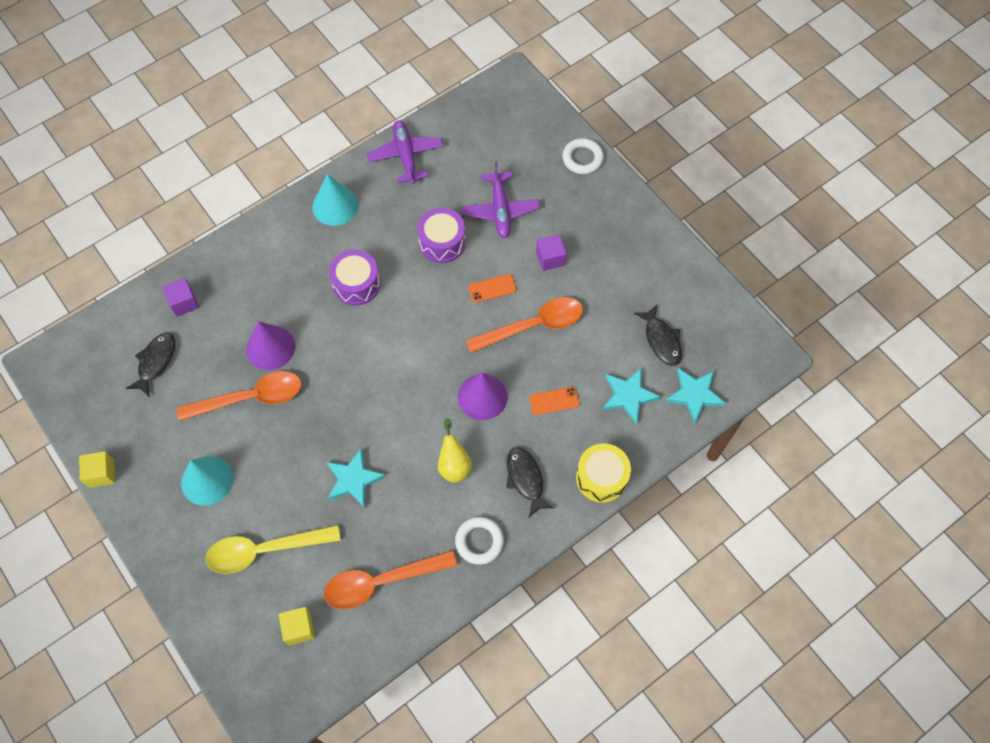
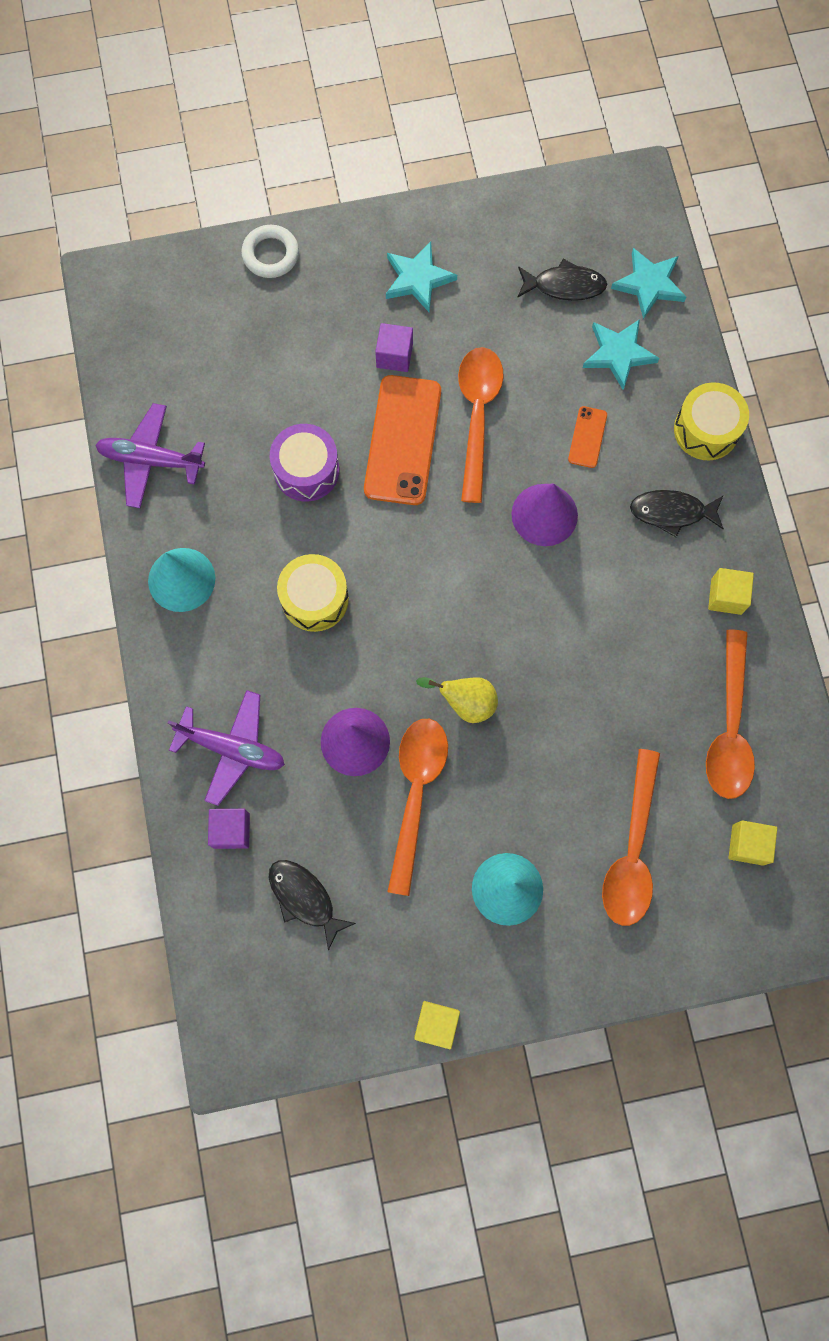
camera: 65 degrees left, 10 degrees up
(265, 550) = (632, 849): yellow spoon -> orange spoon
(353, 479) = (585, 708): turquoise star -> turquoise star (418, 279)
(356, 284) = (315, 599): purple drum -> yellow drum
(454, 464) = (618, 584): yellow pear -> yellow pear (466, 702)
(479, 541) = (726, 596): white ring -> yellow cube
(492, 288) = (402, 440): orange phone -> orange phone, size x2.13
(500, 210) = (295, 382): purple plane -> purple plane (232, 748)

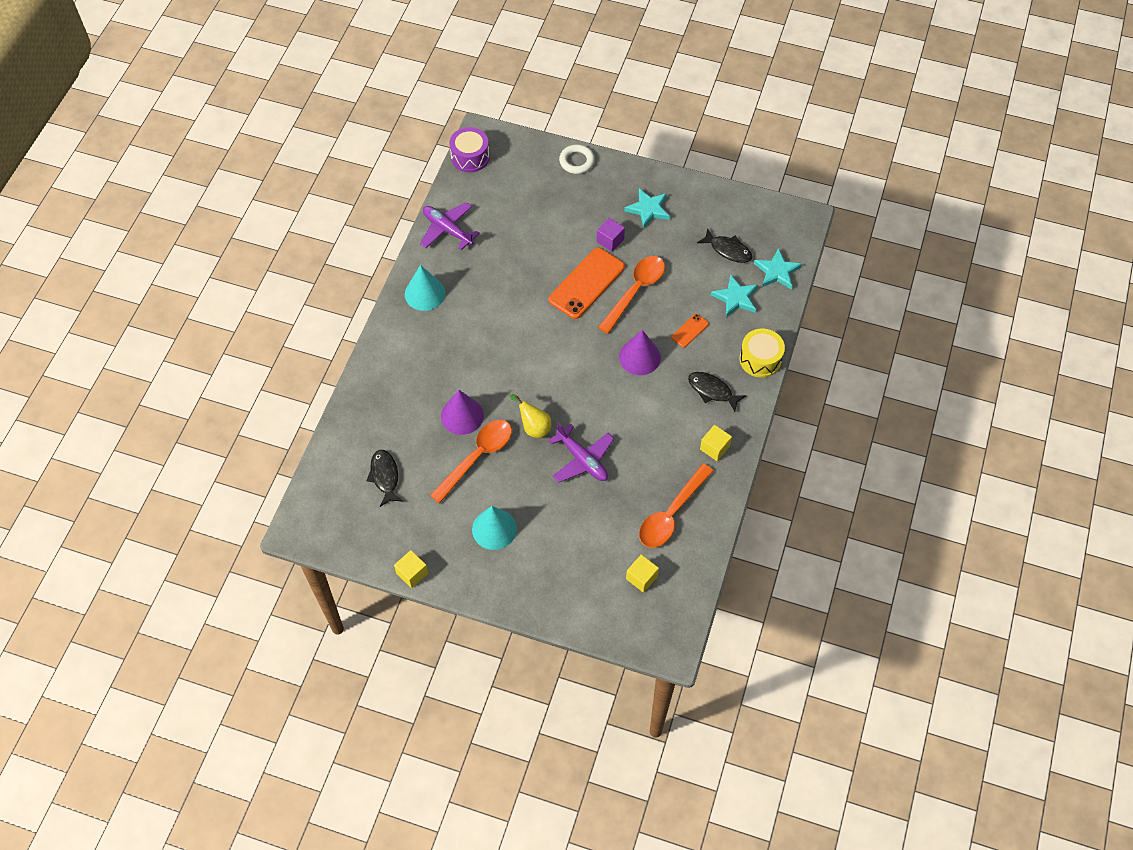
camera: 30 degrees right, 15 degrees down
(231, 830) = (369, 425): purple cube -> none
(232, 748) = (396, 386): purple plane -> purple plane (582, 460)
(306, 470) = (525, 273): purple drum -> purple drum (470, 157)
(315, 599) = (487, 337): yellow drum -> none
(632, 849) = (575, 546): orange spoon -> none

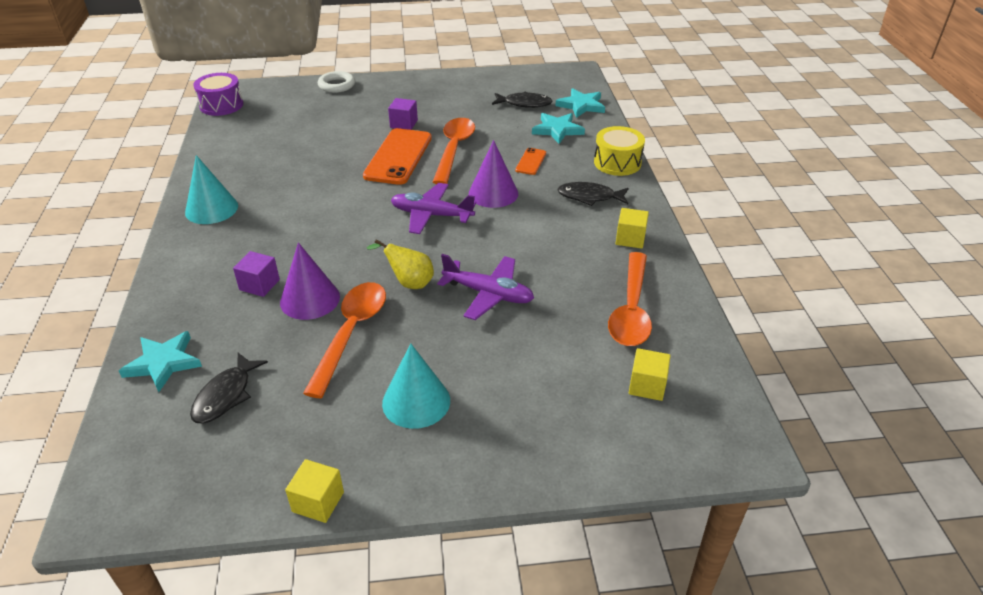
camera: 25 degrees left, 20 degrees down
(385, 476) = (225, 395): black fish -> black fish turned 120 degrees counterclockwise
(434, 388) = (259, 285): none -> purple cube
(447, 230) = (218, 156): purple plane -> purple plane (431, 215)
(648, 209) = (428, 97): turquoise star -> turquoise star (163, 363)

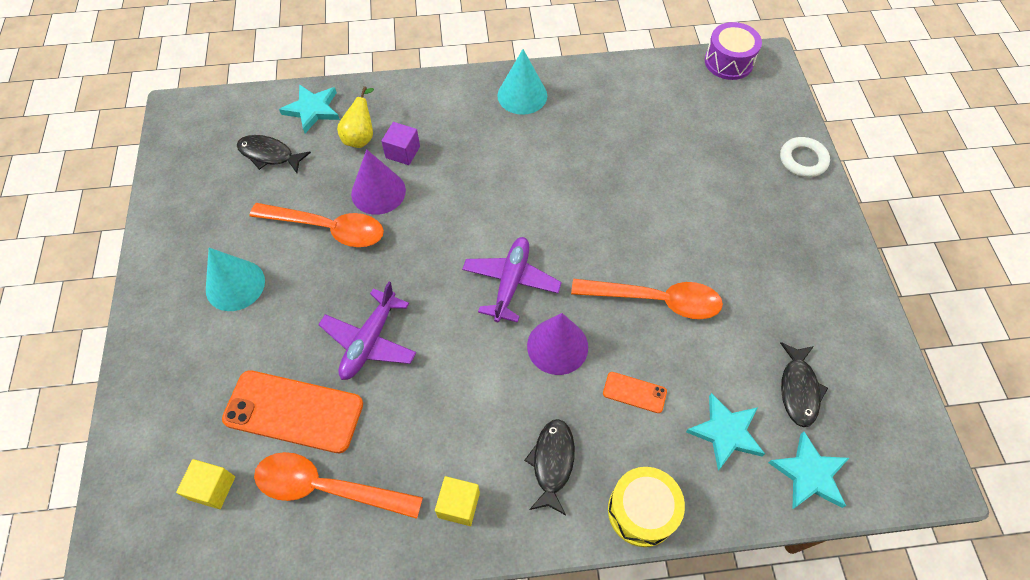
camera: 90 degrees right, 20 degrees up
(318, 502) = (151, 229): yellow cube -> none
(398, 157) = (632, 241): orange phone -> orange phone (294, 411)
(404, 124) = (713, 241): purple cube -> none
(409, 283) = (394, 269): yellow pear -> yellow pear (361, 137)

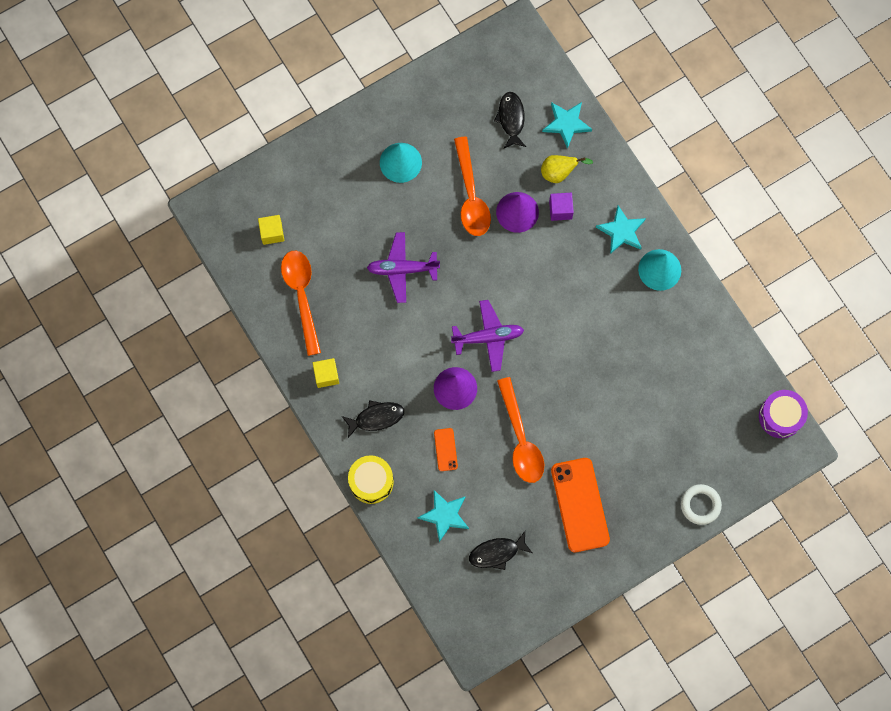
camera: 65 degrees right, 15 degrees up
(294, 411) = (336, 250): orange phone -> orange phone (580, 505)
(809, 474) = (441, 574): turquoise star -> turquoise star (621, 231)

